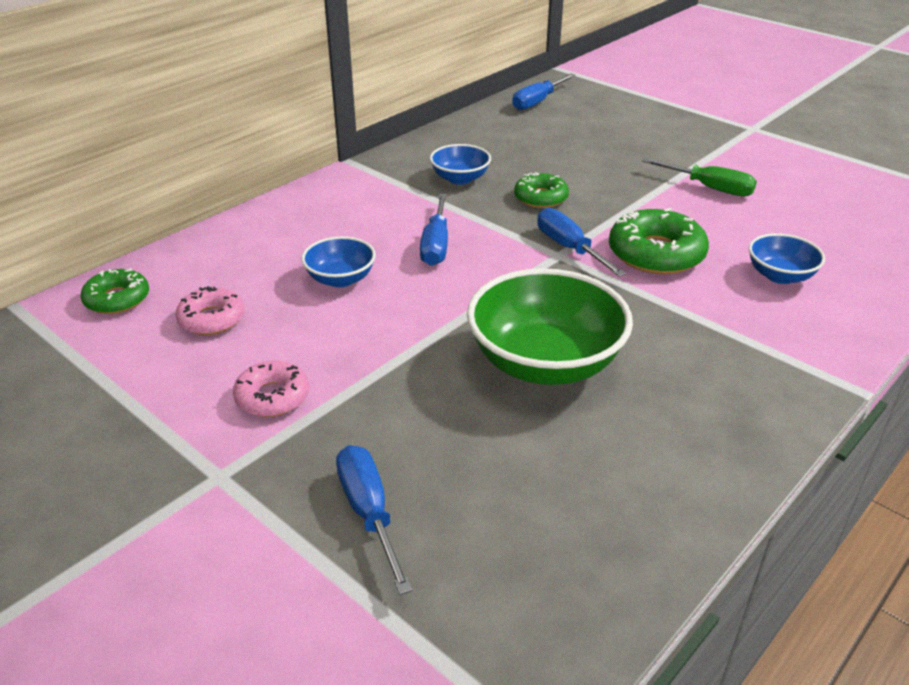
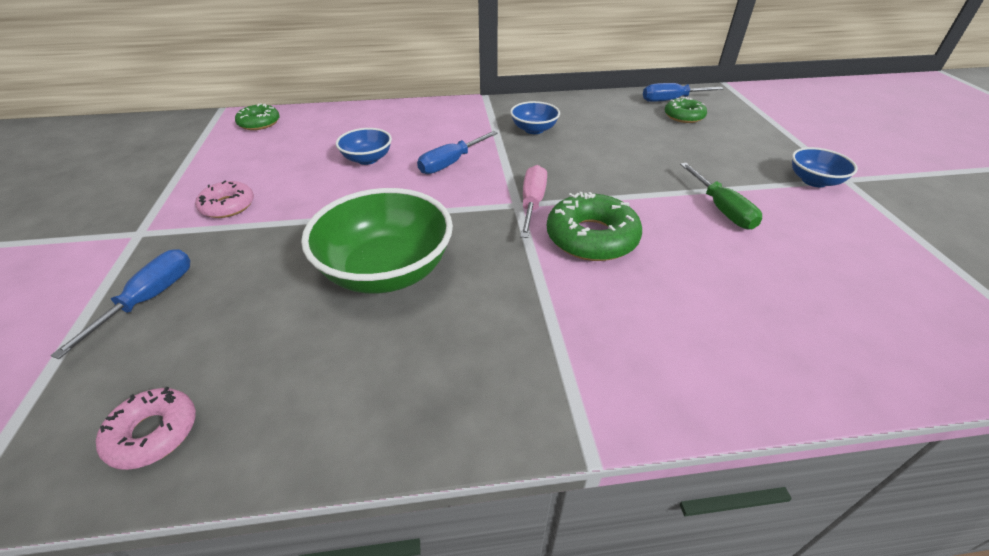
camera: 40 degrees right, 5 degrees up
(212, 319) = (276, 151): pink donut -> pink donut (153, 433)
(540, 198) = (568, 162): green donut -> green donut (684, 116)
(568, 248) = (532, 203): blue screwdriver -> pink screwdriver
(780, 276) = (676, 308): blue bowl -> blue bowl (814, 181)

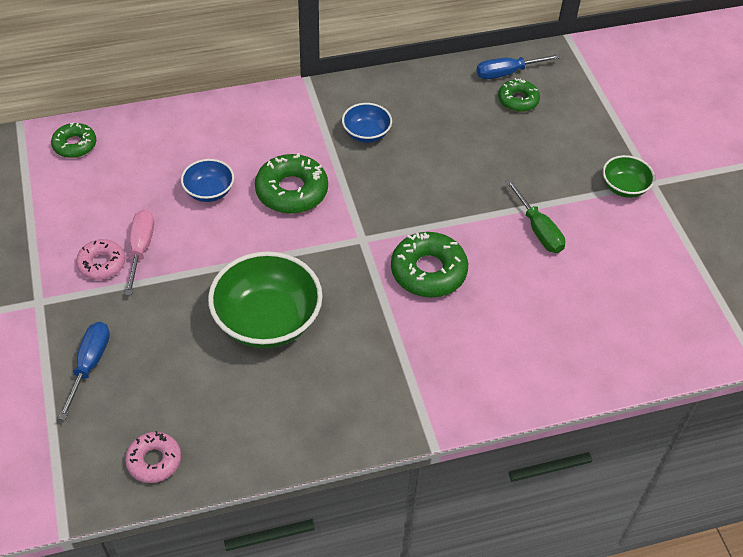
camera: 10 degrees left, 10 degrees up
(450, 163) = (291, 191): blue screwdriver -> green donut
(532, 203) = (375, 236): pink screwdriver -> pink screwdriver (141, 248)
(814, 181) = (624, 187): blue bowl -> green bowl

